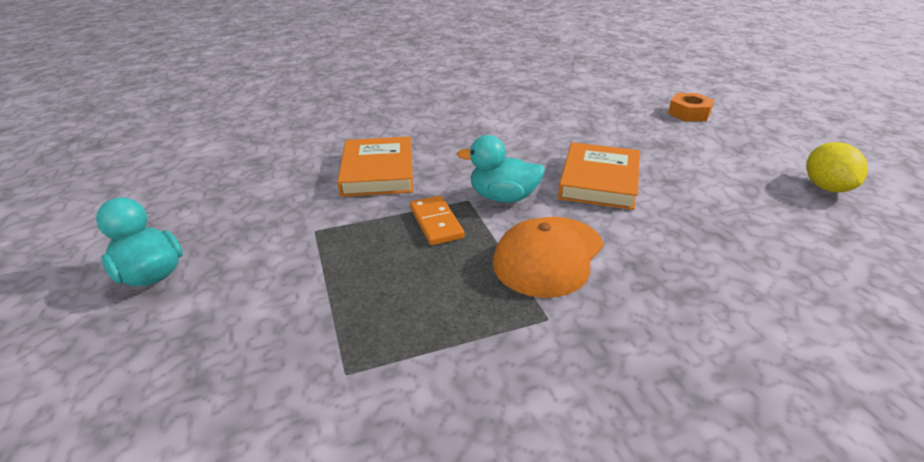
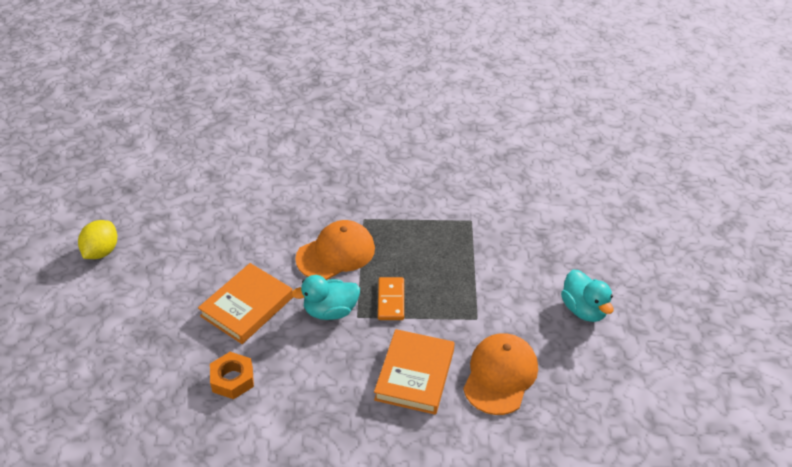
camera: 160 degrees left, 10 degrees up
(281, 189) = (500, 375): none -> orange cap
(503, 197) = (330, 311): turquoise duck -> turquoise duck turned 135 degrees clockwise
(689, 113) = (65, 376): orange nut -> orange nut (232, 379)

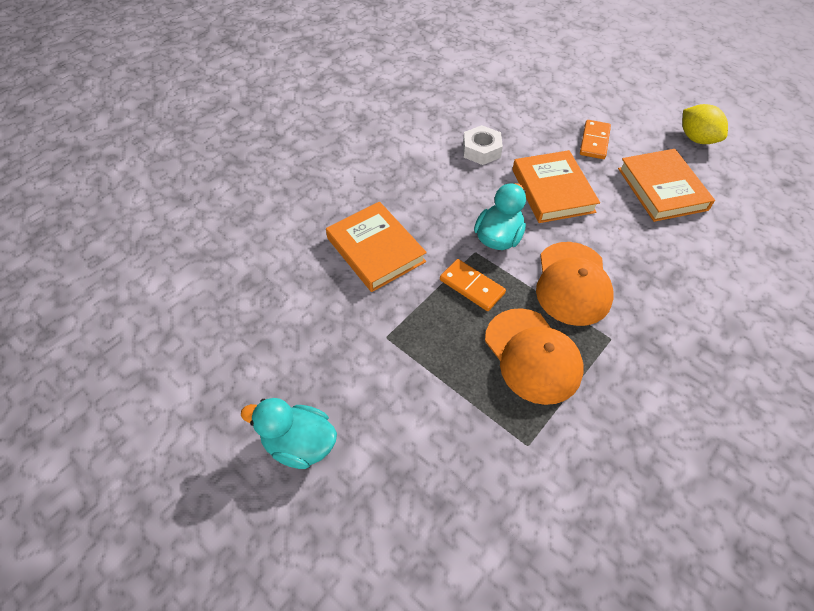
camera: 130 degrees right, 10 degrees up
(156, 310) = (594, 141): none -> orange domino
(190, 248) = (662, 189): none -> orange book
(232, 379) = (481, 150): orange nut -> white nut
(500, 375) = (311, 306): orange cap -> orange cap (532, 355)

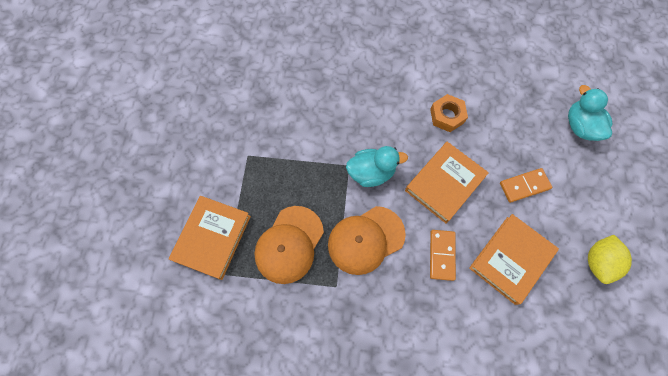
camera: 55 degrees right, 15 degrees up
(299, 444) = (155, 157): turquoise duck -> turquoise duck (580, 126)
(376, 250) = (307, 109): orange book -> orange book (212, 238)
(472, 286) = (318, 180): orange domino -> orange domino (442, 255)
(481, 150) = (447, 116): white nut -> orange nut

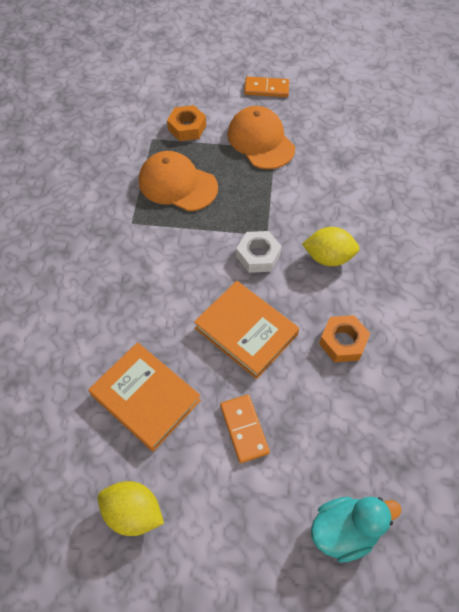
camera: 90 degrees right, 10 degrees down
(212, 238) = (187, 128): orange book -> orange nut
(366, 240) = (179, 249): orange cap -> orange cap (260, 141)
(371, 120) = (328, 257): none -> yellow lemon
(371, 173) = (258, 256): turquoise duck -> white nut
(442, 255) = (157, 321): orange domino -> orange domino (266, 89)

